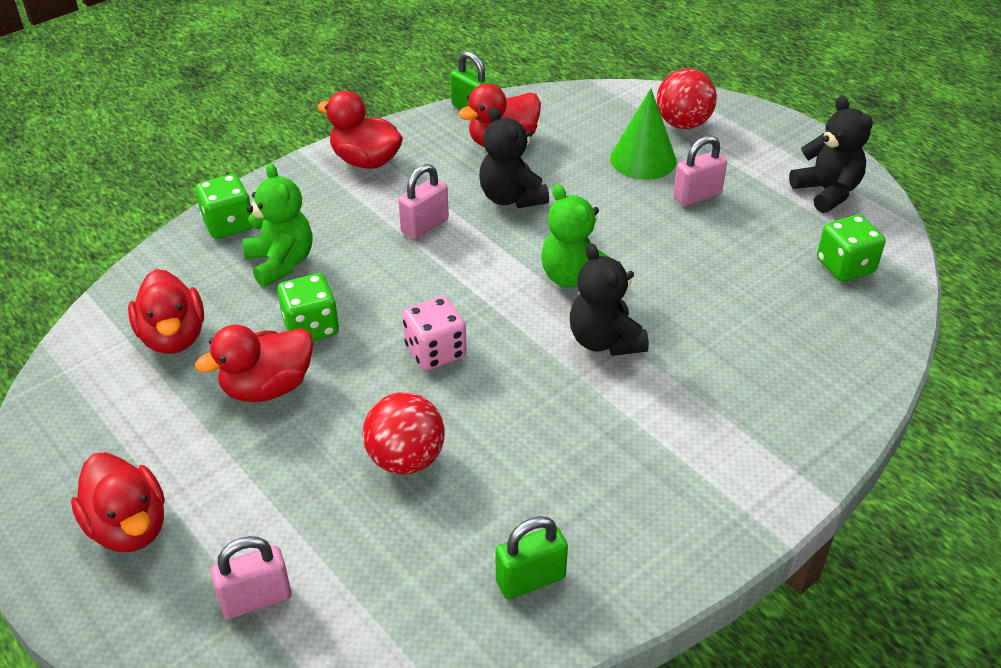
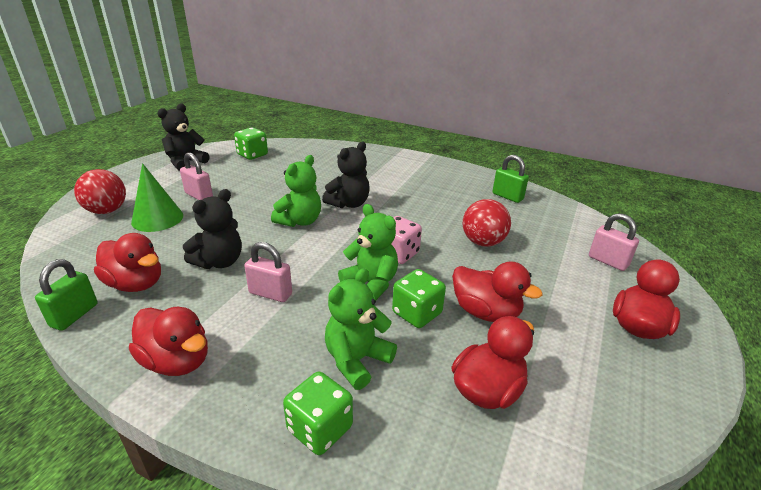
camera: 115 degrees left, 10 degrees down
(365, 161) = (177, 361): red duck -> red duck turned 60 degrees counterclockwise
(388, 306) = (371, 284): none -> green teddy bear

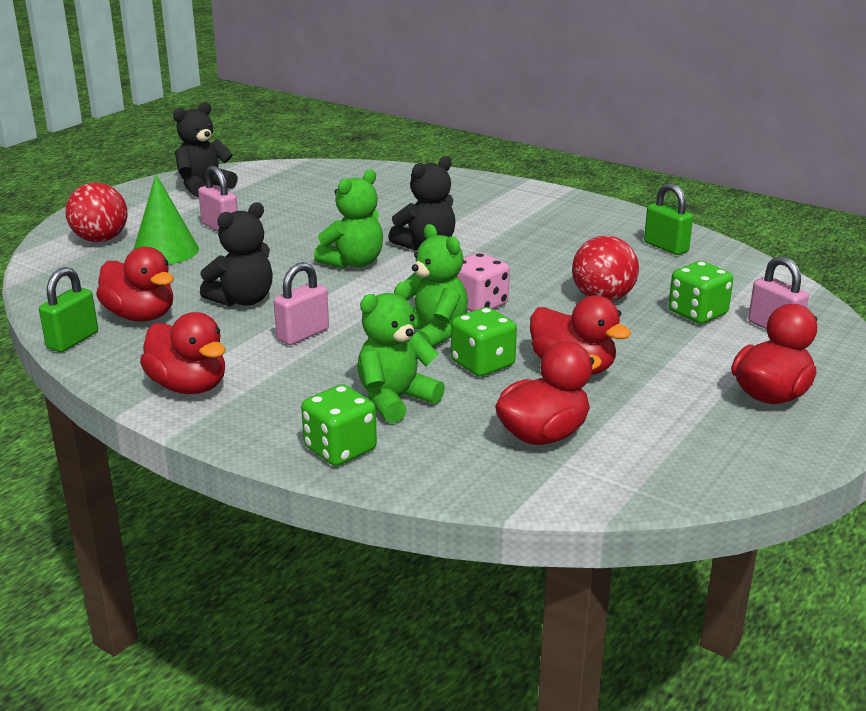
camera: 10 degrees right, 5 degrees down
(252, 155) = (299, 180): green dice -> green dice (697, 313)
(270, 293) = (303, 334): pink padlock -> pink padlock turned 75 degrees counterclockwise

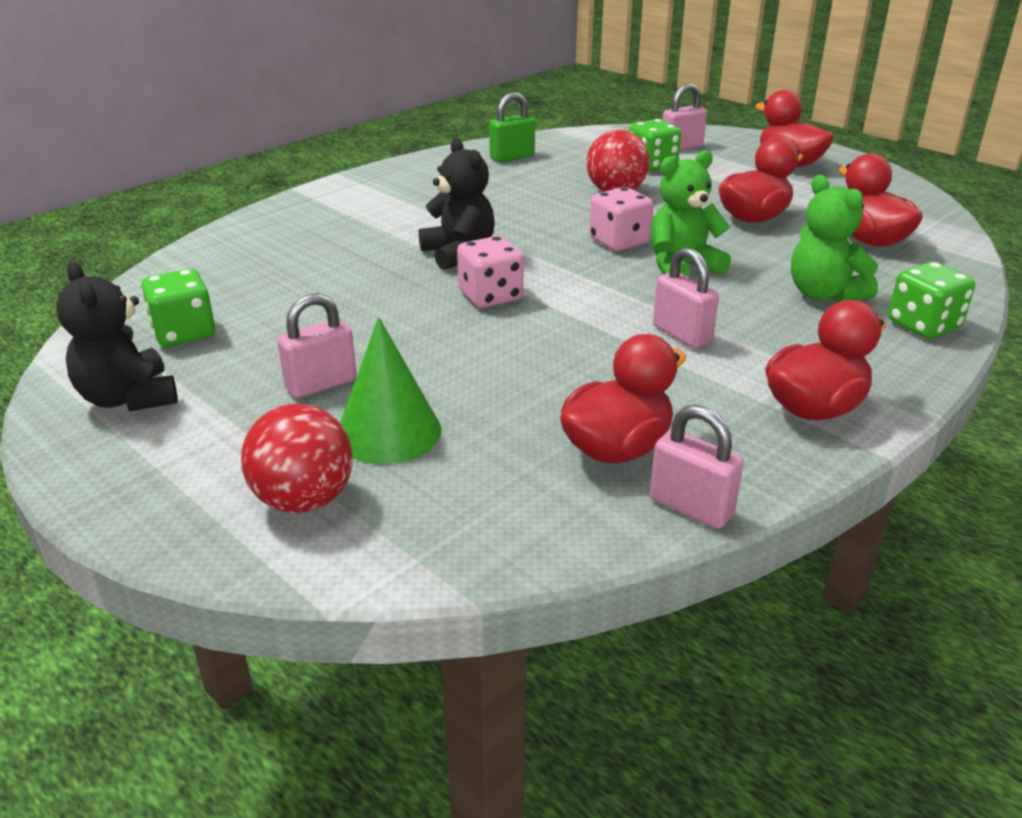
camera: 80 degrees left, 5 degrees up
(73, 340) = (691, 507): green padlock -> pink padlock
(243, 300) = (581, 370): black teddy bear -> none
(353, 263) = (490, 296): green teddy bear -> pink dice
(482, 364) = (747, 251): green dice -> green dice (184, 333)

